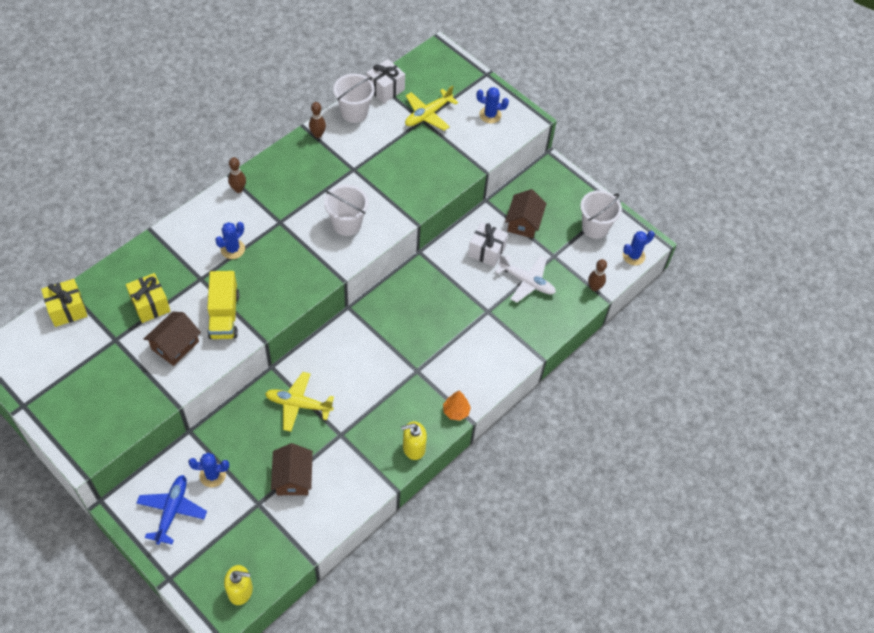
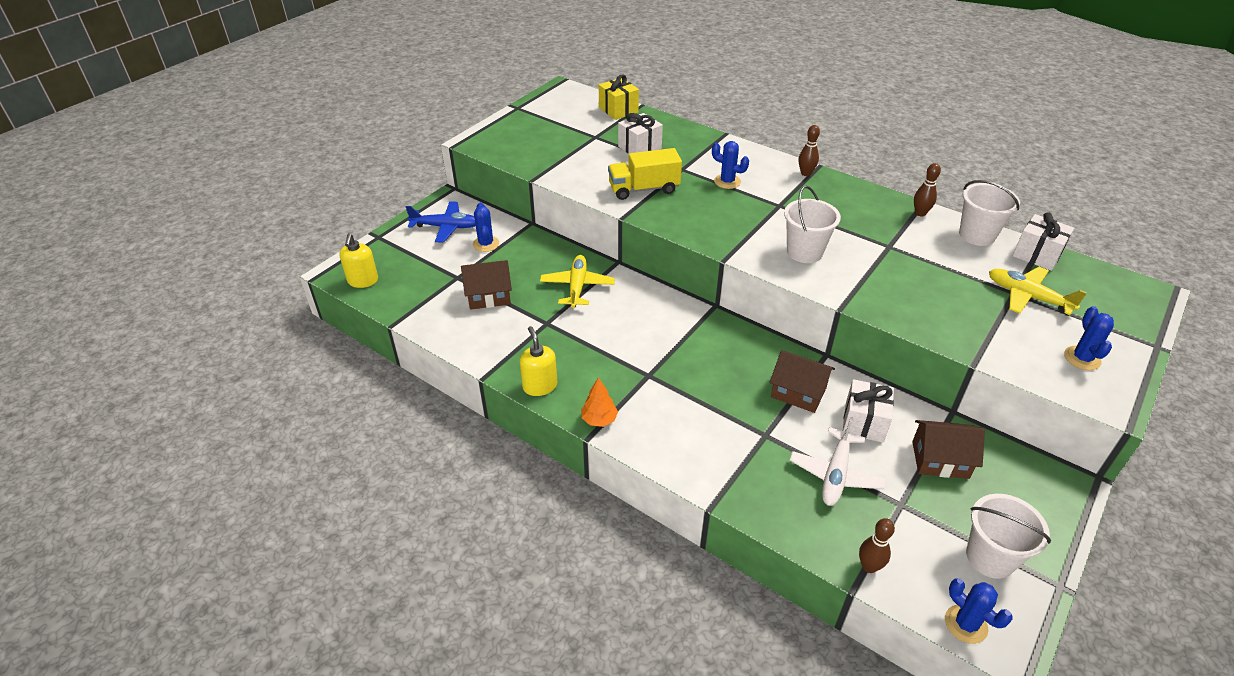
camera: 85 degrees right, 15 degrees down
(150, 305) = (639, 147): yellow gift -> white gift
(175, 345) = (599, 167): brown house -> brown house (798, 392)

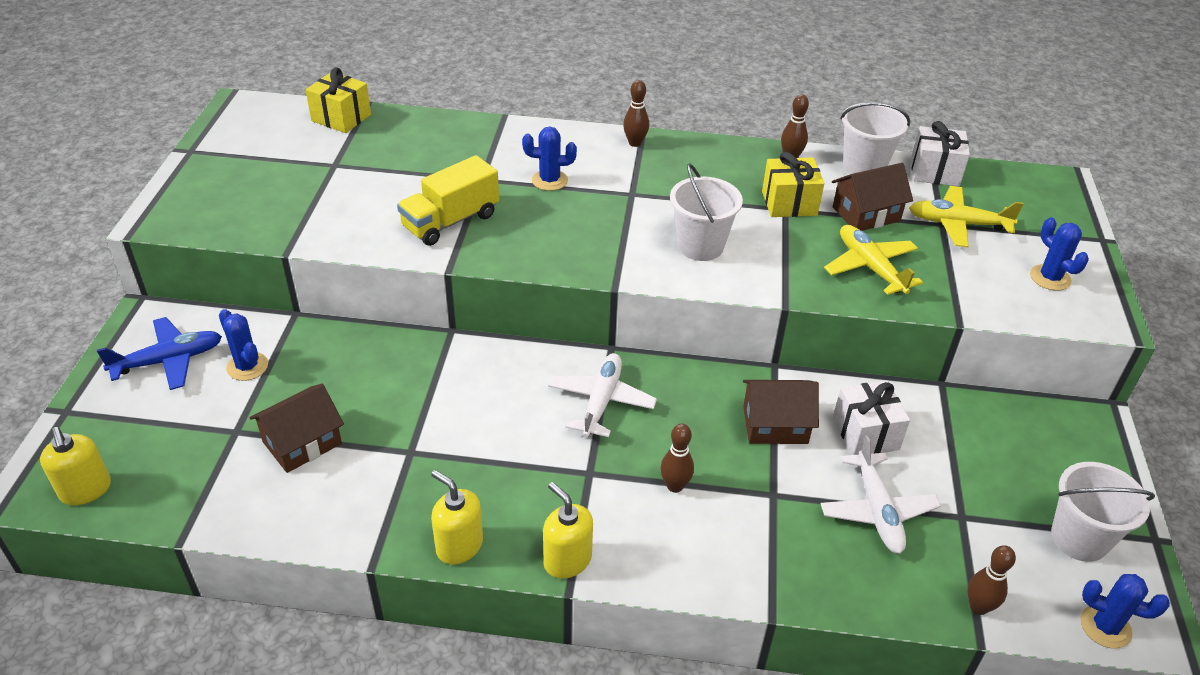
camera: 30 degrees left, 0 degrees up
(577, 286) = (419, 384): yellow plane -> yellow plane (870, 267)
(599, 419) = (567, 560): orange tree -> yellow soap dispenser
(639, 147) = (406, 164): white gift -> none
(686, 335) = (601, 401): none -> white plane
(699, 404) = (675, 486): none -> brown bowling pin
(895, 243) = (789, 203): none -> yellow gift
(940, 460) = (965, 446): brown house -> brown house (866, 214)

